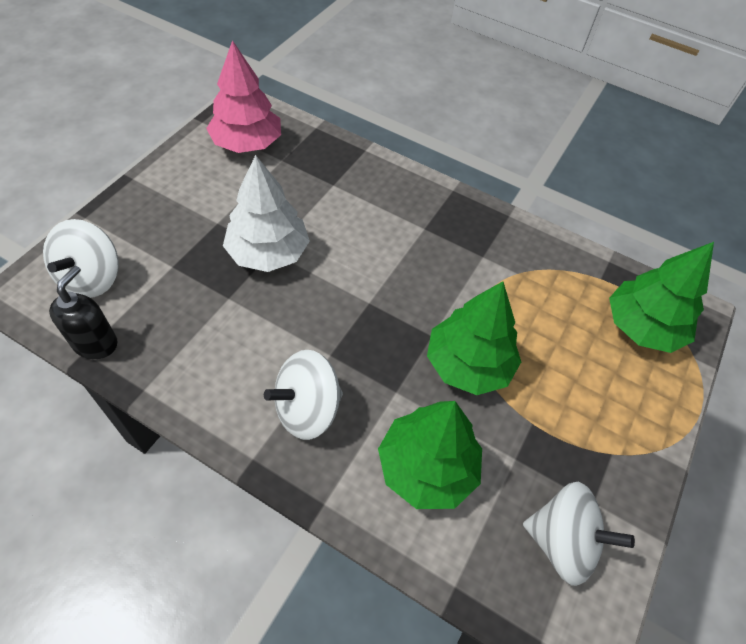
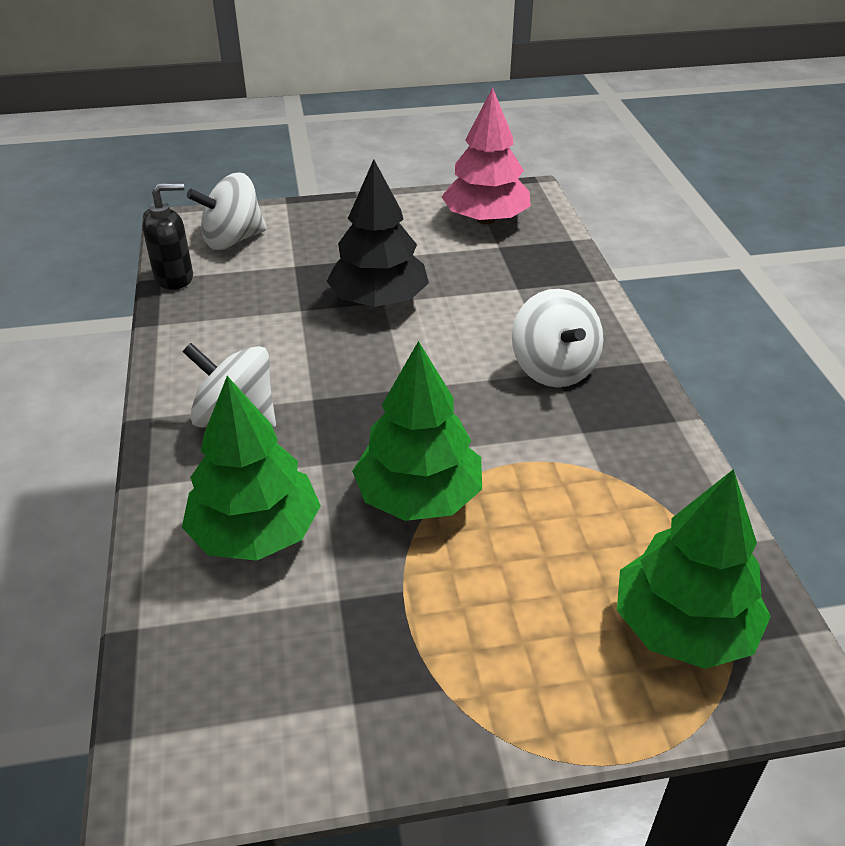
camera: 55 degrees right, 15 degrees down
(268, 252) = (379, 300): white tree -> black tree
(562, 541) = (271, 695): white spinning top -> white spinning top (553, 369)

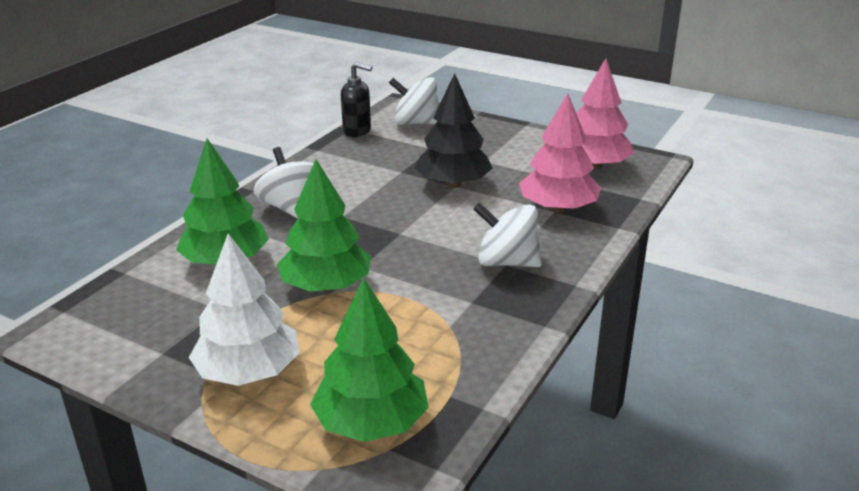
camera: 40 degrees right, 10 degrees down
(488, 657) = (248, 372): none -> white tree
(517, 283) = (558, 208): none -> pink tree
(553, 369) = (506, 262): white spinning top -> white spinning top turned 90 degrees clockwise

